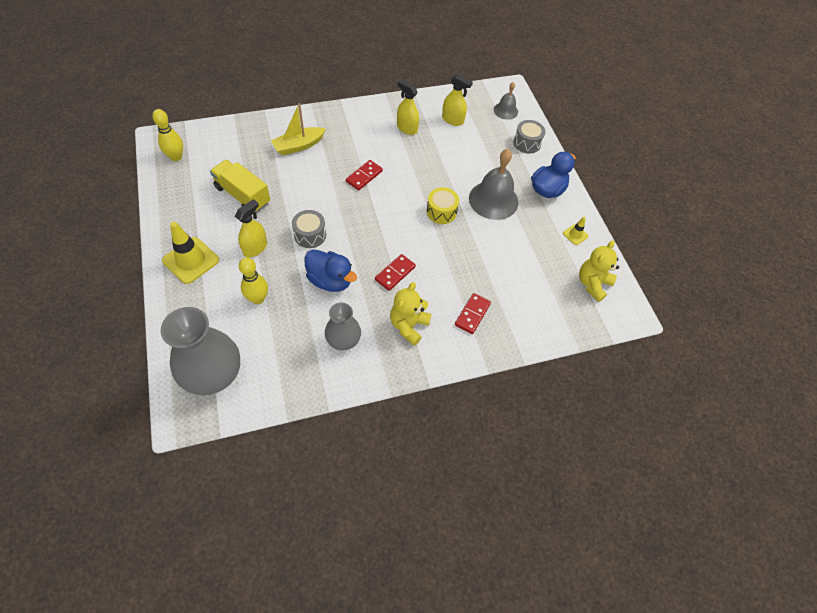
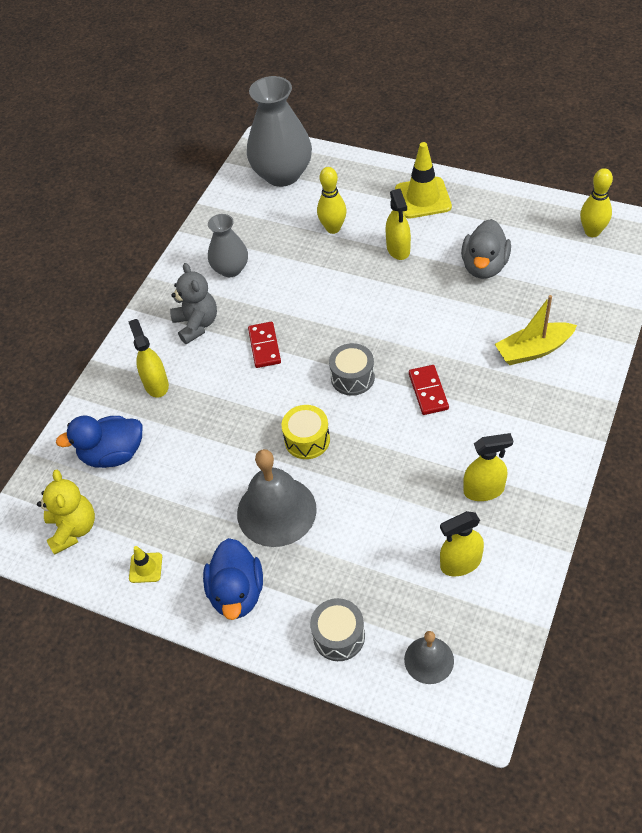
camera: 140 degrees right, 5 degrees down
(243, 195) = (484, 266): yellow truck -> grey duck
(299, 146) = (533, 350): yellow boat -> yellow boat turned 120 degrees counterclockwise
(310, 235) = (378, 299): grey drum -> grey drum (352, 377)
(330, 280) = (305, 289): blue duck -> blue duck (113, 454)
(408, 325) = (196, 324): yellow teddy bear -> grey teddy bear
(472, 314) = (156, 384): red domino -> yellow spray bottle

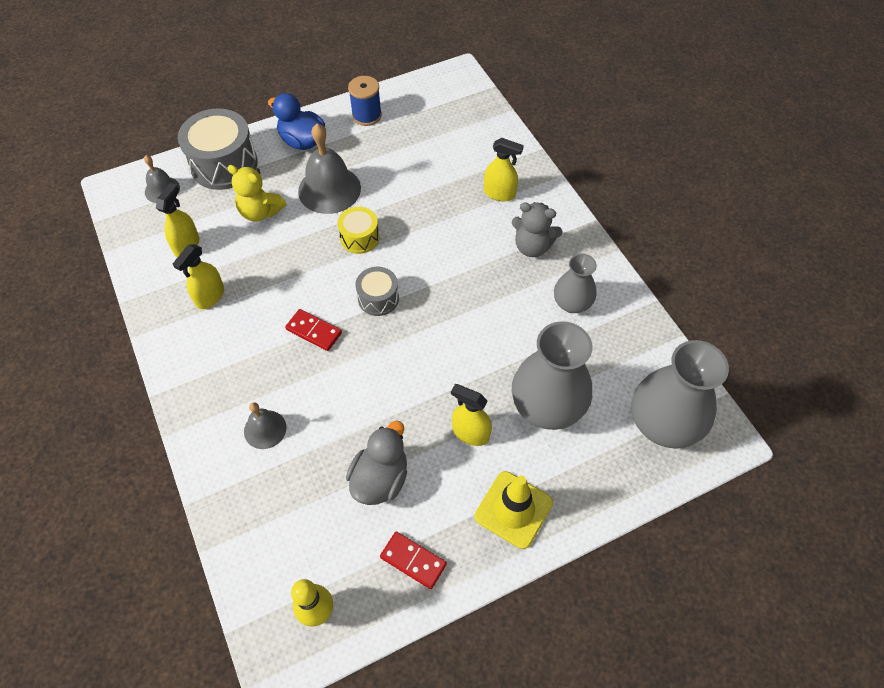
camera: 125 degrees right, 5 degrees up
(73, 529) = (430, 101): yellow teddy bear -> yellow teddy bear (260, 212)
(113, 454) = (464, 143): blue duck -> none
(145, 568) = (366, 115): yellow traffic cone -> blue spool
(264, 346) = (466, 270): red domino -> red domino (413, 560)
(333, 228) = (547, 406): yellow bowling pin -> grey vase
(339, 636) = (224, 164): grey drum -> grey drum, size x1.82
(484, 266) = (380, 478): grey duck -> grey duck turned 60 degrees clockwise
(533, 350) = (265, 429): yellow boat -> grey bell

